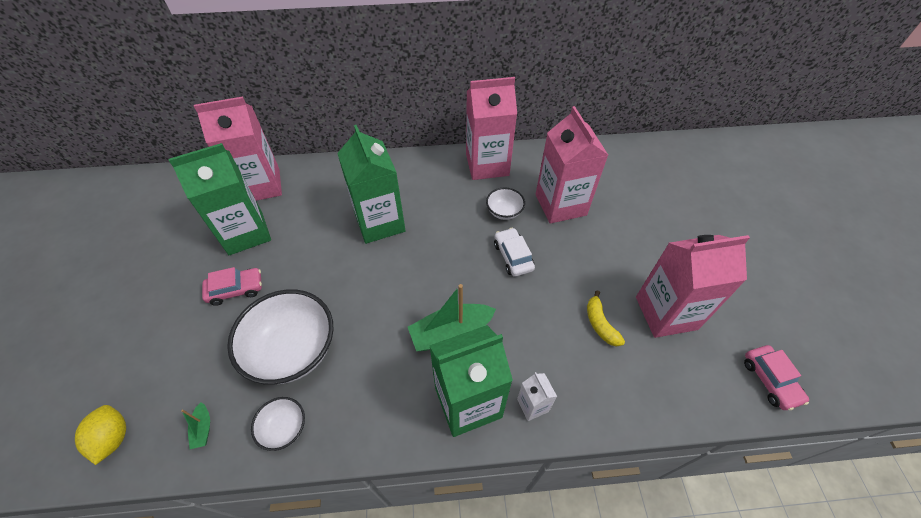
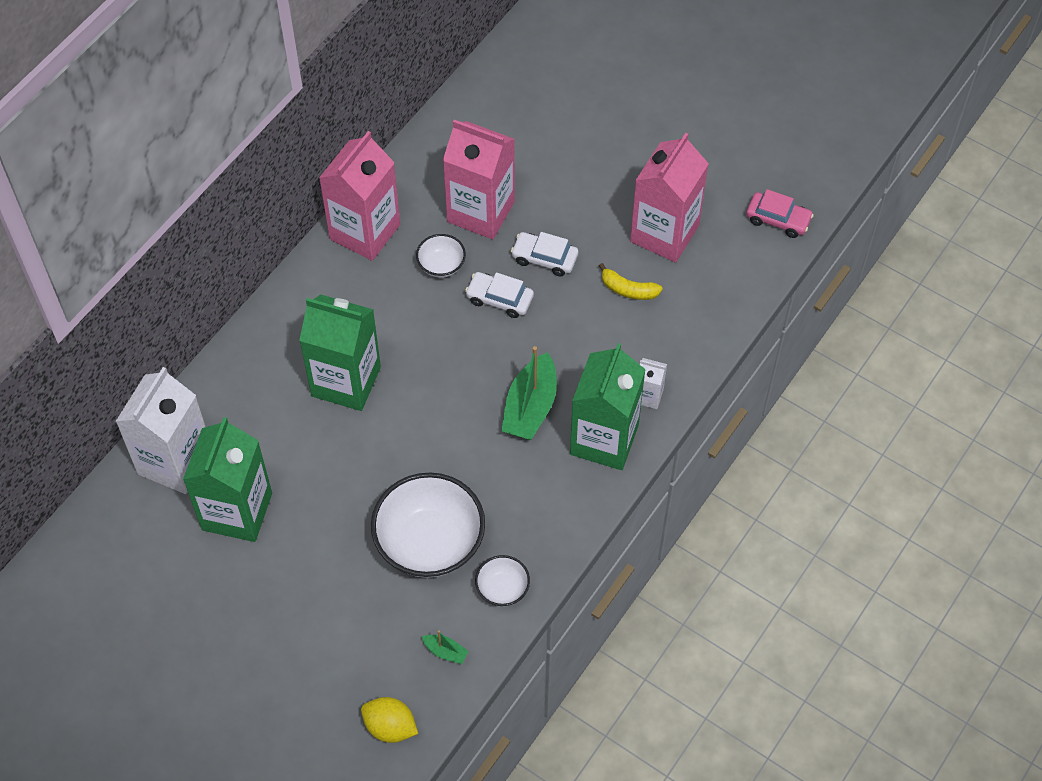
camera: 50 degrees left, 5 degrees up
(236, 289) = (309, 556): pink car -> none
(261, 185) = (175, 462): pink carton -> white carton
(567, 259) = (544, 258): none -> white car

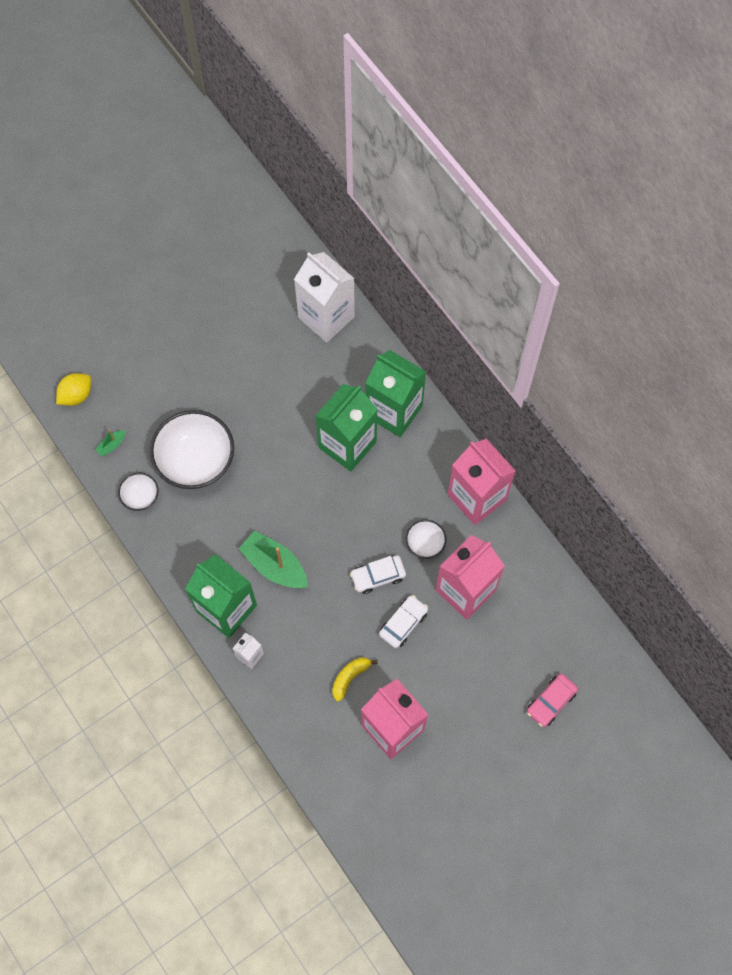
camera: 110 degrees right, 10 degrees up
(237, 511) = (271, 346): green carton -> green carton (394, 411)
(499, 299) = (378, 576): white car -> white car turned 150 degrees counterclockwise
(778, 219) = (372, 829): pink car -> pink car (551, 702)

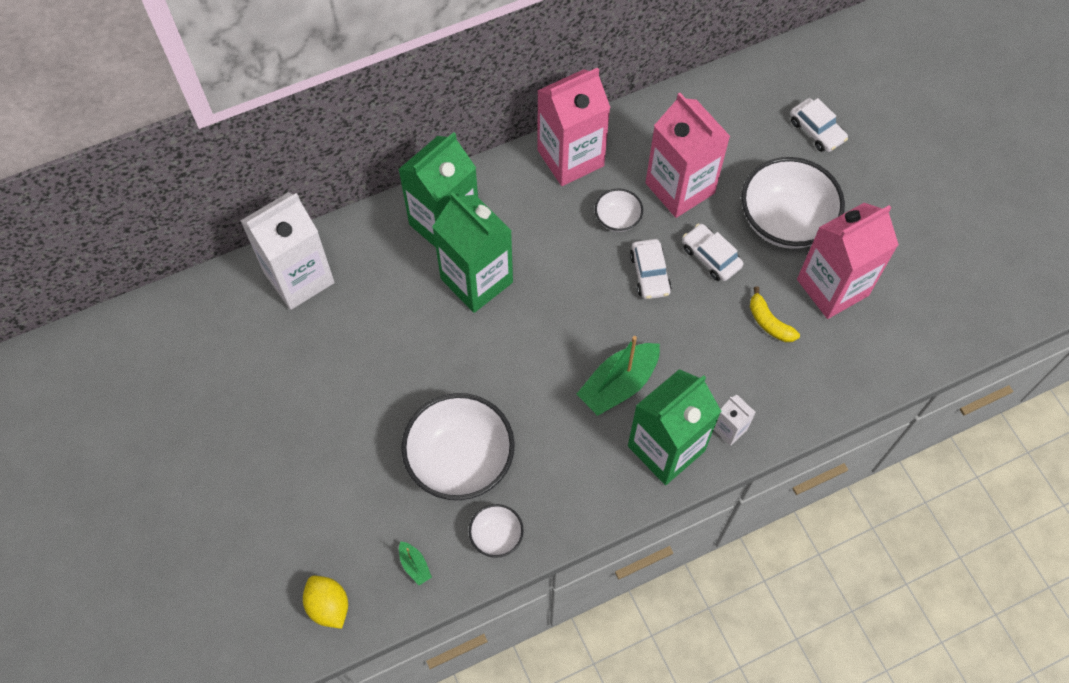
camera: 80 degrees left, 5 degrees down
(450, 682) = (785, 221): none -> white bowl
(551, 702) = (816, 130): pink car -> white car

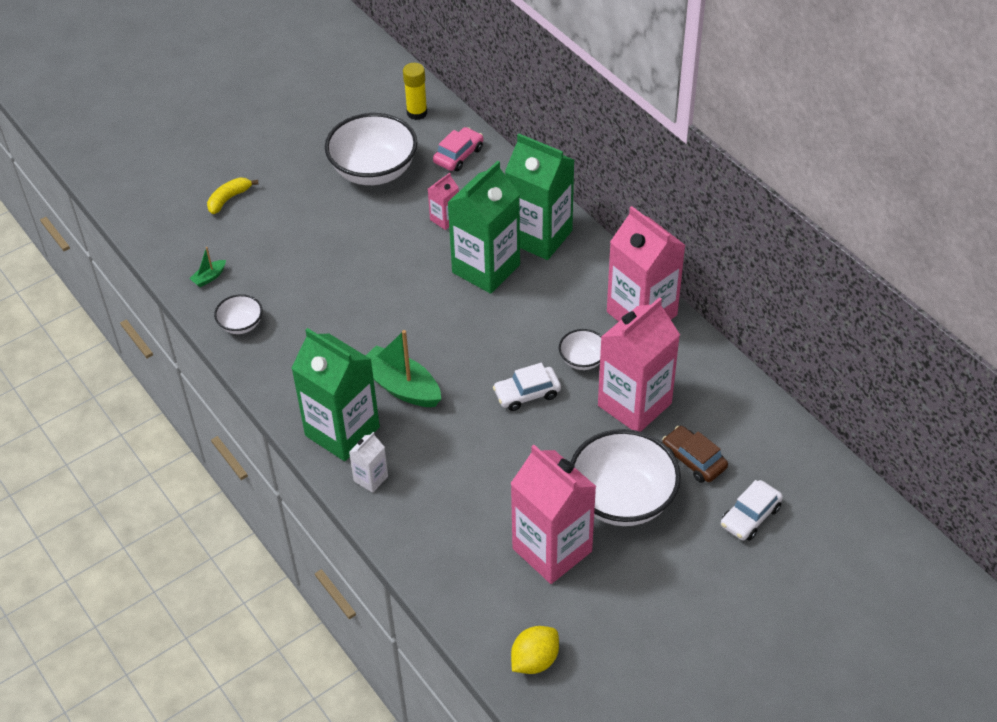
camera: 80 degrees right, 15 degrees down
(214, 308) = (417, 113): none -> yellow glue stick
(299, 278) = (458, 155): white carton -> pink car
(328, 606) = (170, 233): yellow lemon -> yellow lemon (534, 660)
(393, 307) = (445, 219): none -> pink carton
(460, 460) = (307, 289): white bowl -> white bowl (374, 171)
(711, 257) = (560, 440): white car -> none
(750, 157) = (693, 460): none -> brown car
(769, 322) = (496, 498): yellow banana -> yellow banana (229, 199)

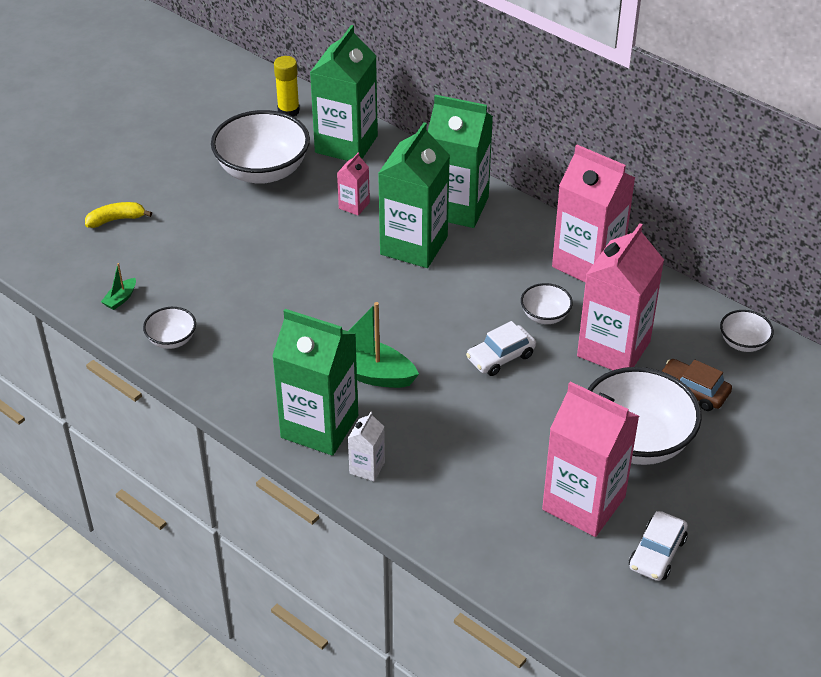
camera: 15 degrees left, 5 degrees down
(229, 199) = (116, 219): yellow banana -> yellow banana turned 45 degrees clockwise
(458, 155) = (346, 144): pink car -> green carton
(534, 660) = (607, 616): yellow lemon -> none
(750, 516) = (769, 434): white car -> white car (657, 553)
(760, 420) = (743, 343): none -> white bowl

